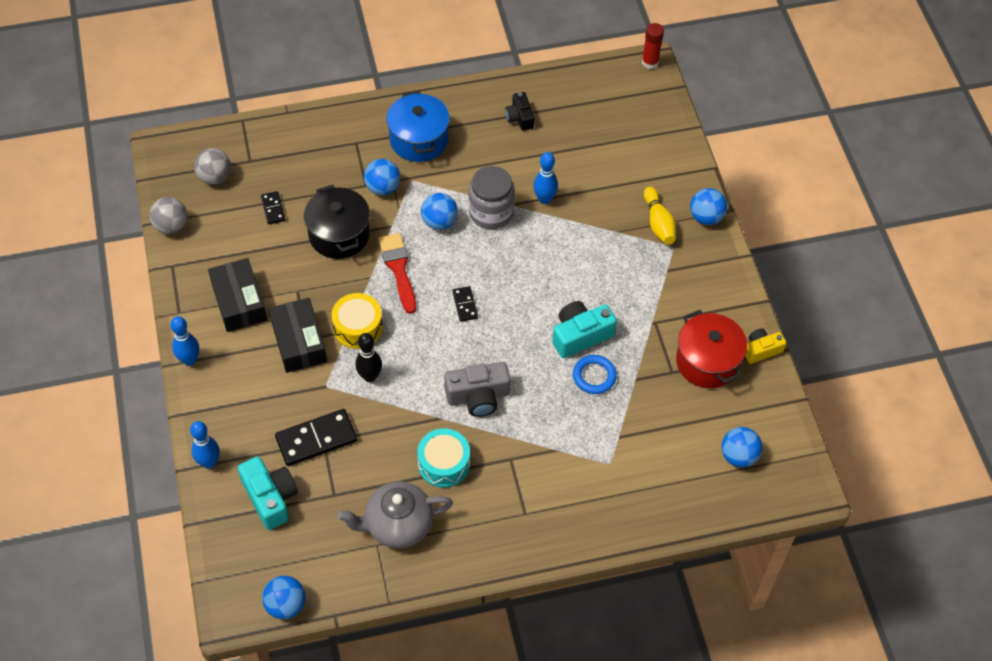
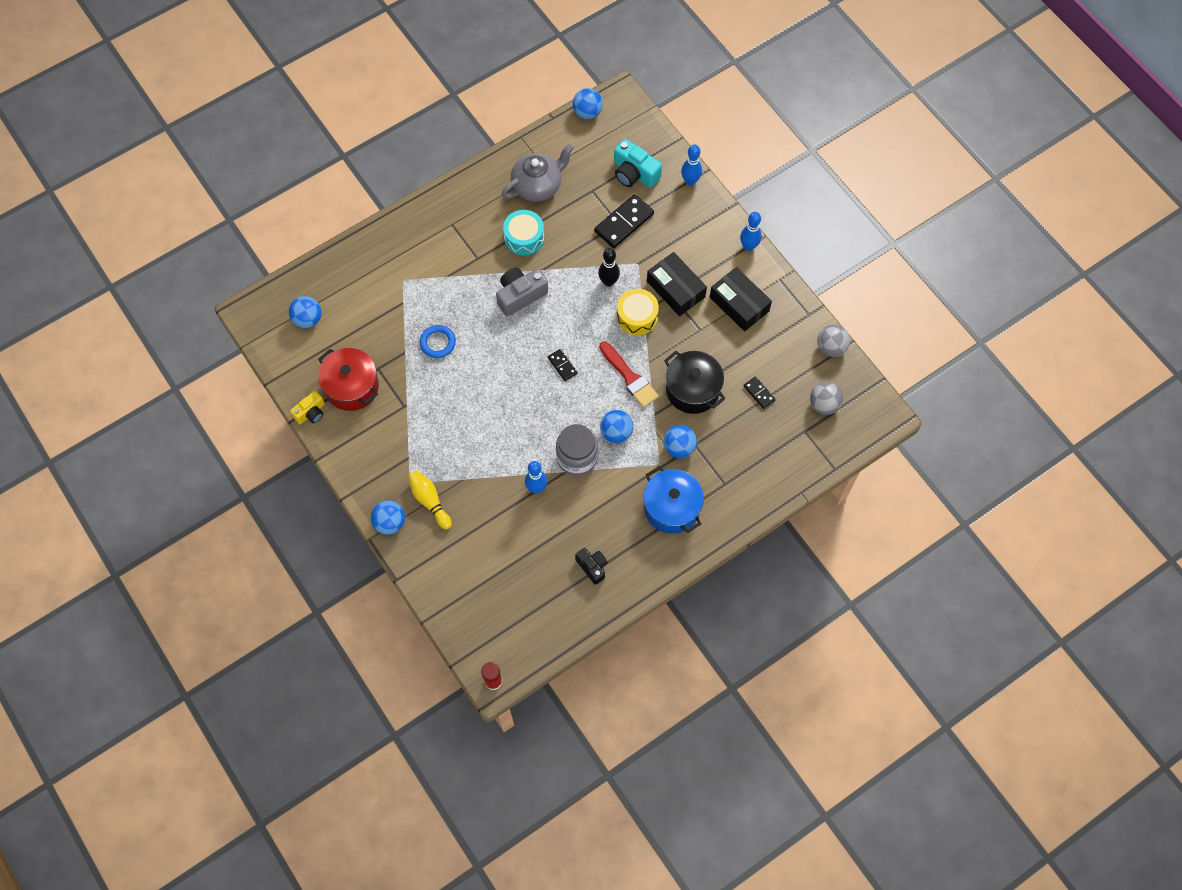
camera: 160 degrees right, 10 degrees up
(580, 335) = (460, 373): turquoise camera -> none

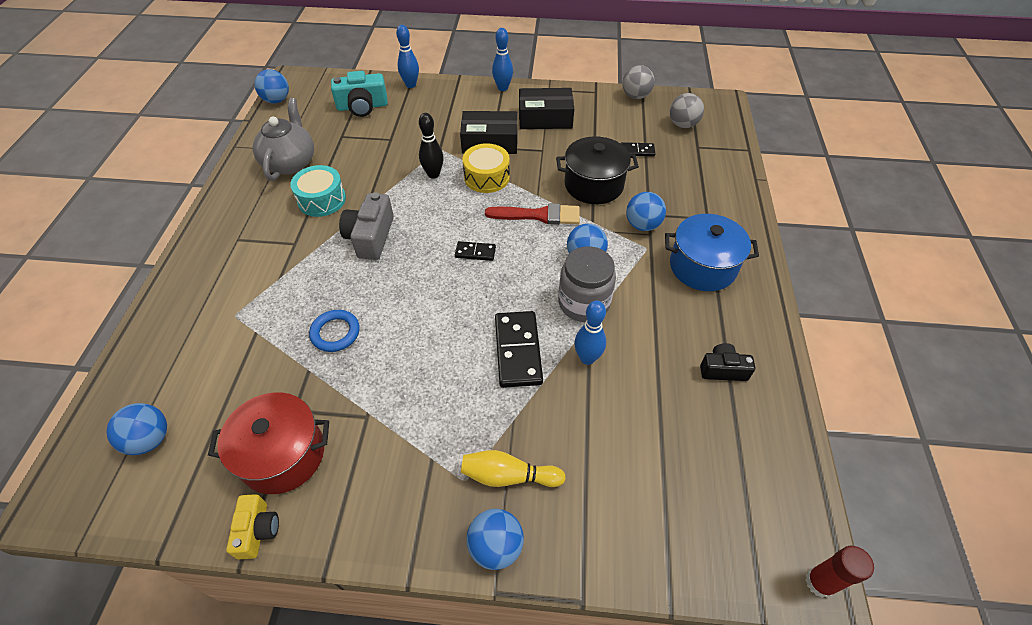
camera: 50 degrees left, 15 degrees down
(624, 223) = (395, 135): black domino -> black domino (518, 350)

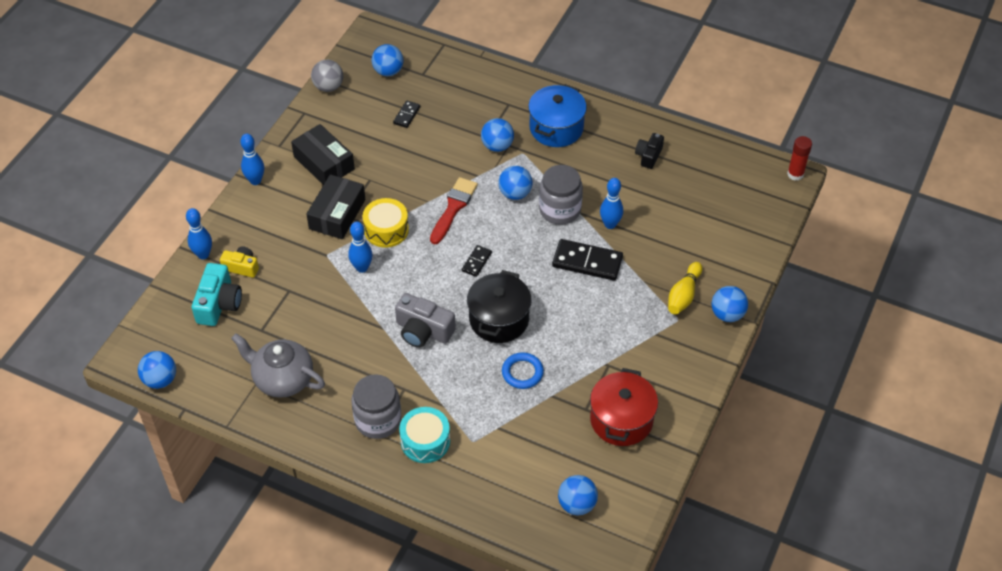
camera: 70 degrees left, 0 degrees up
(253, 235) = (378, 420): none -> grey jar
(257, 530) = (674, 440): yellow camera -> yellow camera (241, 267)
(322, 200) = (354, 360): turquoise drum -> turquoise drum (425, 441)
(433, 174) = (362, 268): black bowling pin -> blue bowling pin
(545, 118) = (324, 163): black box -> black box turned 60 degrees counterclockwise
(593, 185) = (435, 159): black pot -> black pot (499, 319)
(682, 124) = (388, 71): grey ball -> blue ball

